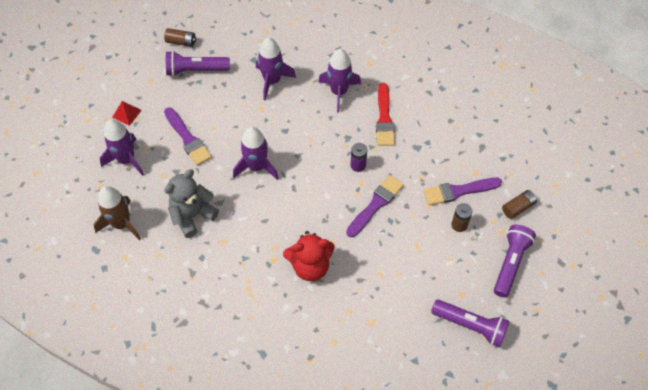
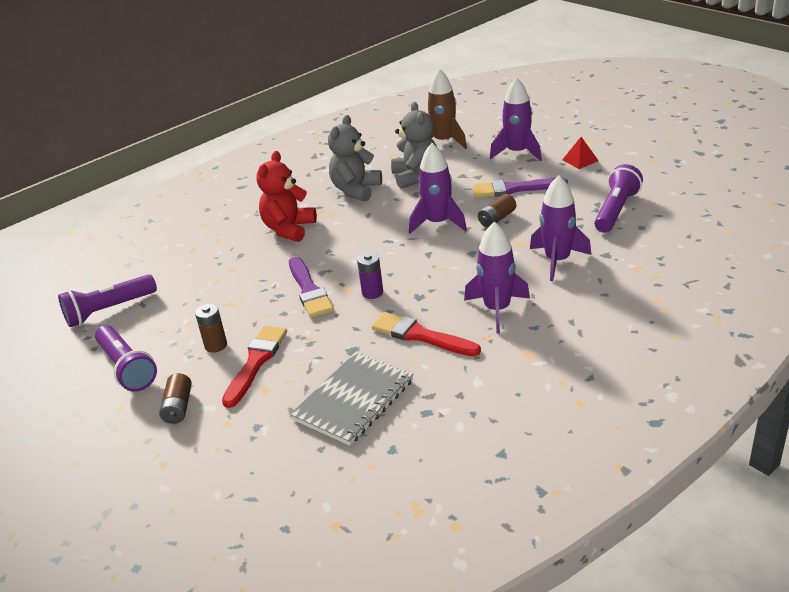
camera: 125 degrees right, 25 degrees down
(181, 42) = (673, 208): brown battery -> brown battery (497, 219)
(231, 250) = (356, 190): none -> grey teddy bear
(455, 124) = (354, 400): none -> grey notebook
(459, 191) = (256, 362): purple brush -> red brush

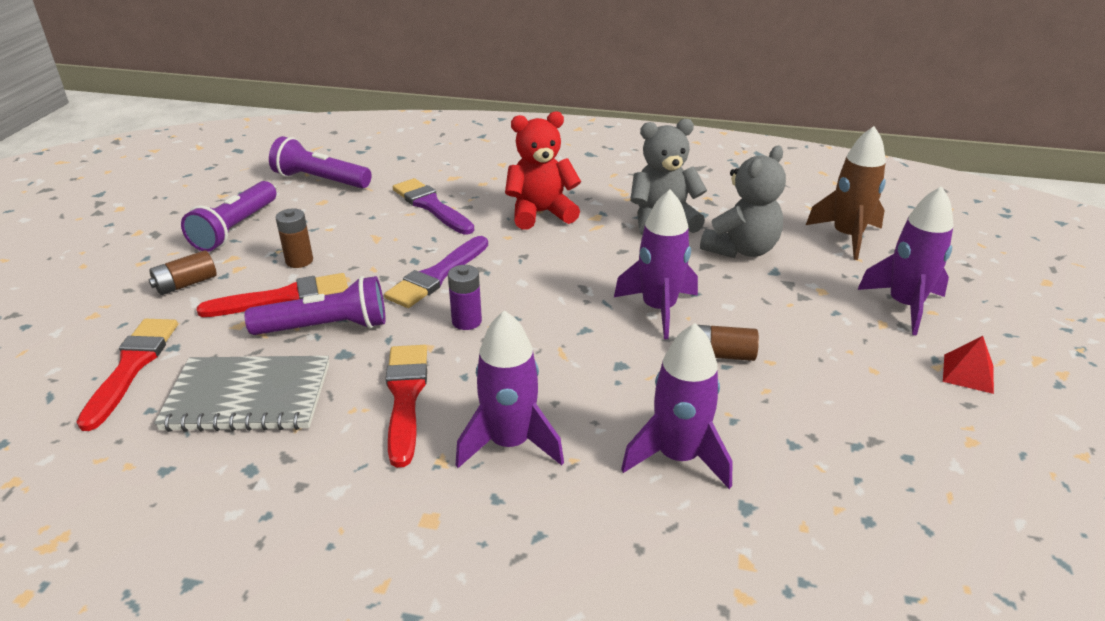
camera: 50 degrees right, 0 degrees up
(260, 451) = (131, 367): none -> red brush
(515, 189) = (812, 341): purple brush -> purple brush (431, 206)
(616, 210) = (879, 469): purple flashlight -> purple flashlight (326, 327)

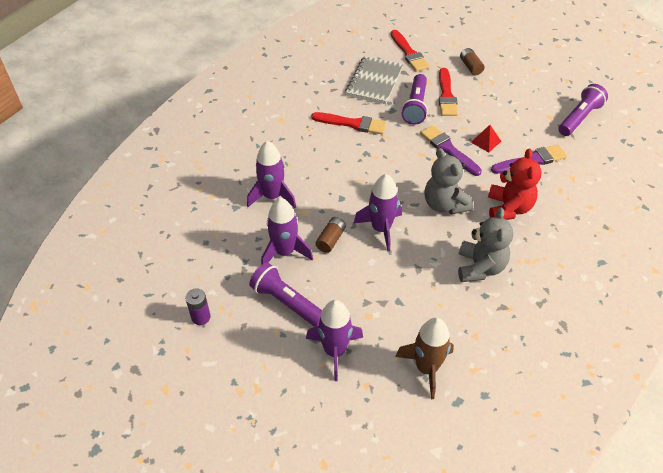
camera: 110 degrees right, 15 degrees up
(131, 367) = (409, 53): red brush -> red brush turned 45 degrees clockwise
(235, 229) = (523, 83): purple flashlight -> purple flashlight (287, 302)
(299, 261) = (481, 103): brown battery -> none
(466, 321) = (401, 152): purple battery -> purple battery (201, 317)
(510, 443) = (308, 148): purple rocket -> purple rocket (284, 252)
(741, 249) = (430, 295): grey teddy bear -> grey teddy bear (444, 204)
(968, 373) = (264, 342): red pyramid -> red pyramid (486, 141)

